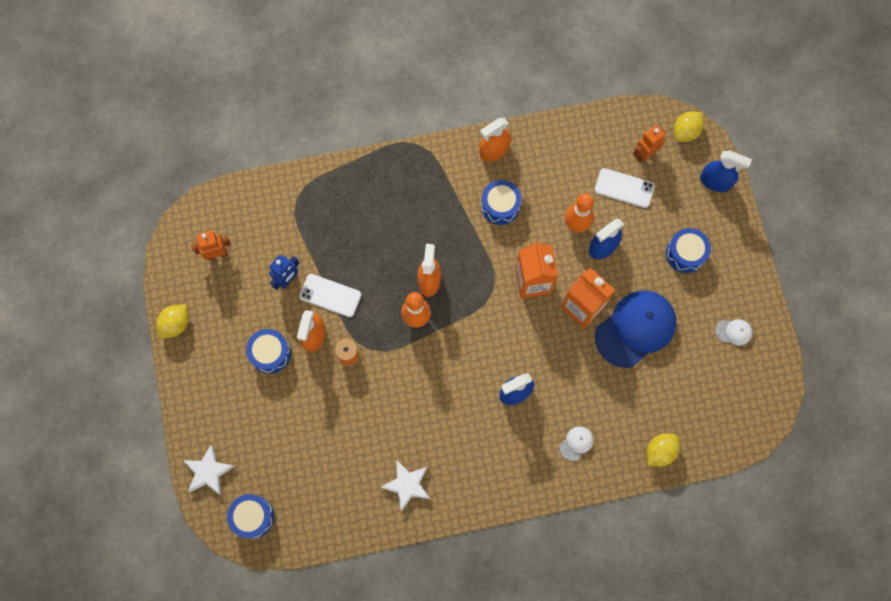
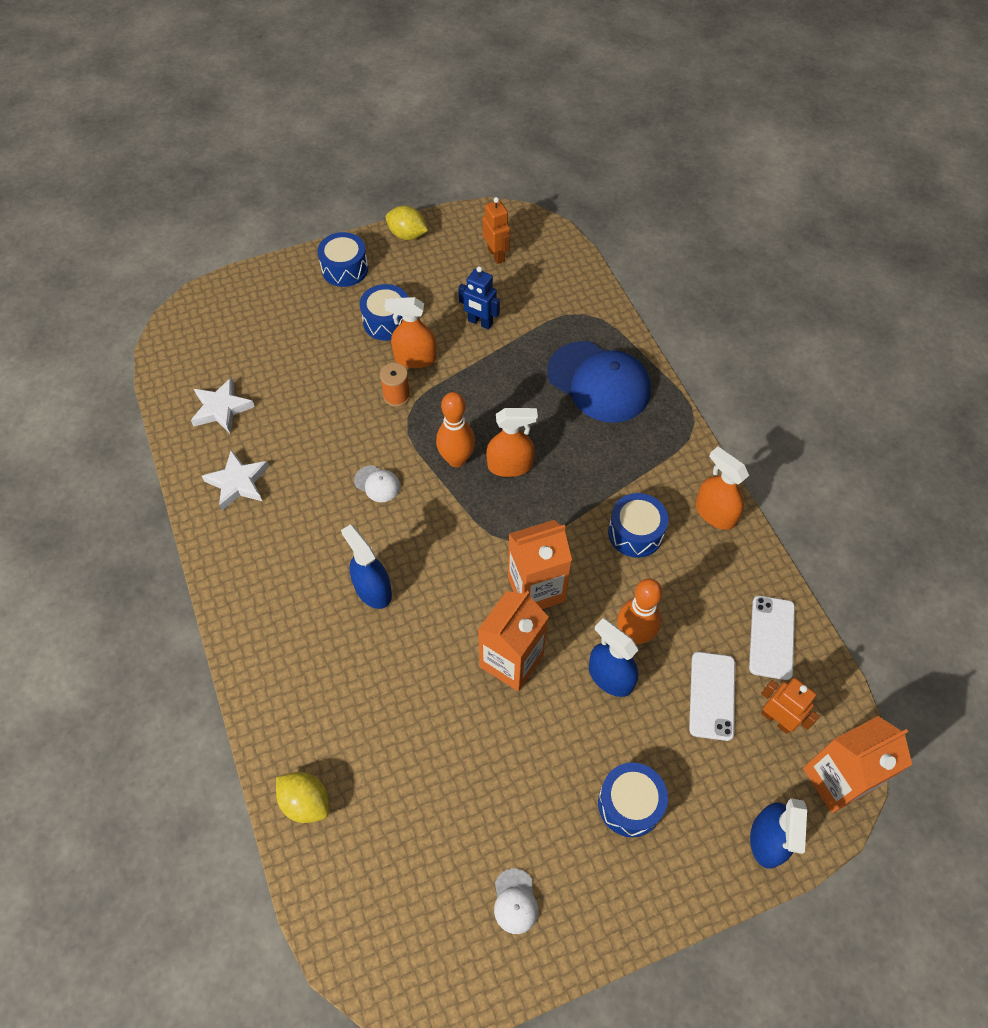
camera: 80 degrees right, 15 degrees down
(208, 471) = (243, 291): white star -> white star (221, 409)
(253, 517) = (194, 338): blue drum -> blue drum (345, 269)
(330, 295) = (469, 366): white phone -> white phone (772, 637)
(576, 443) = (308, 679): white cap -> white cap (377, 484)
(635, 329) = (492, 741): blue cap -> blue cap (599, 382)
(685, 132) = (837, 779): yellow lemon -> orange carton

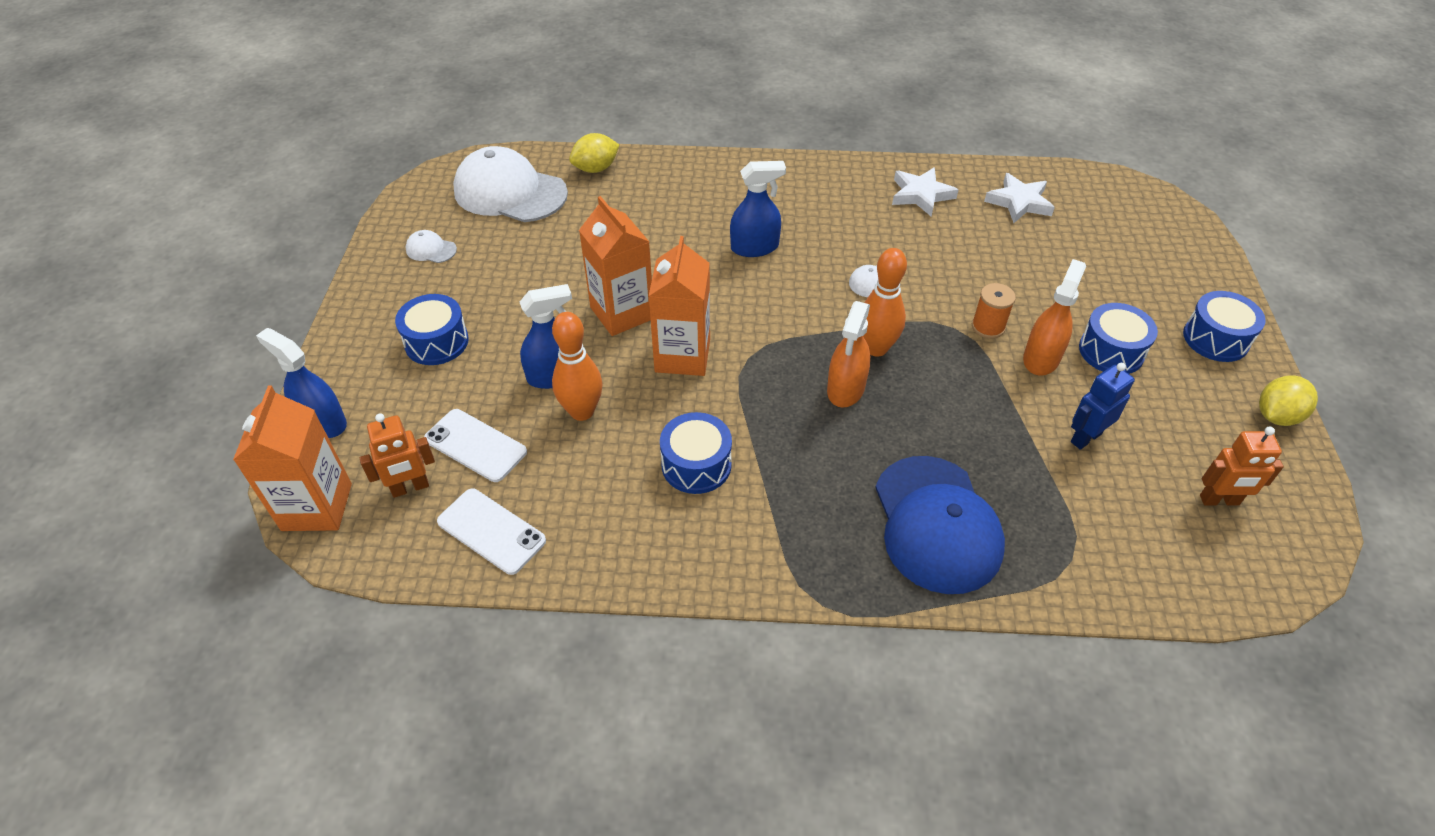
camera: 115 degrees right, 10 degrees down
(385, 875) = (510, 192): none -> white cap
(599, 382) = (936, 524): blue cap -> blue cap turned 75 degrees counterclockwise
(715, 513) = (675, 557): orange spray bottle -> none

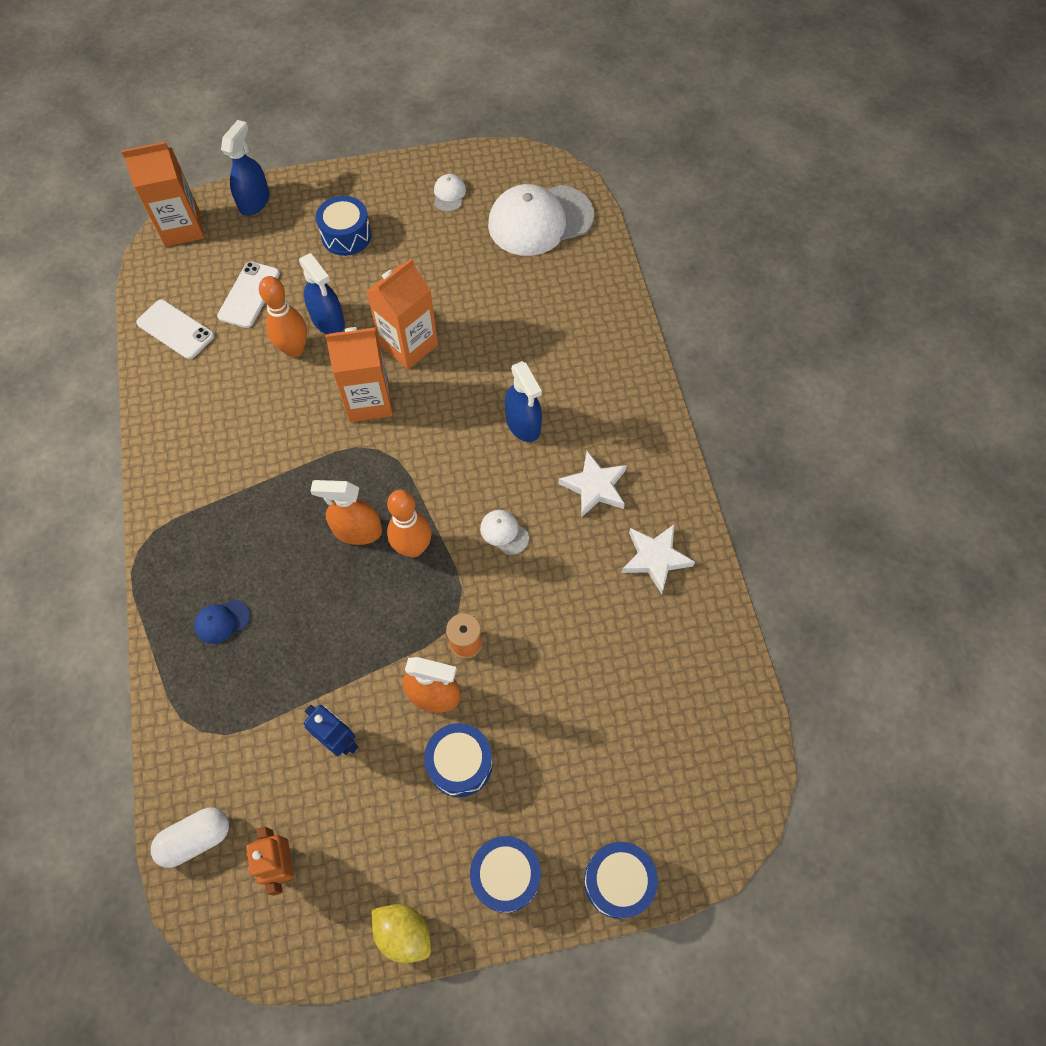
camera: 75 degrees right, 15 degrees up
(410, 488) = (205, 271): orange robot -> none
(491, 531) = (175, 329): white phone -> white phone turned 75 degrees counterclockwise
(510, 192) = (540, 220): white cap -> white cap turned 120 degrees counterclockwise
(596, 169) = (596, 272): yellow lemon -> none
(696, 465) = (254, 438): blue drum -> blue drum (618, 881)
(936, 524) = (222, 621): blue cap -> blue cap, size x0.42
(1019, 202) = (677, 660): white star -> white star (594, 487)
(1198, 576) = (196, 839): none -> white capsule

